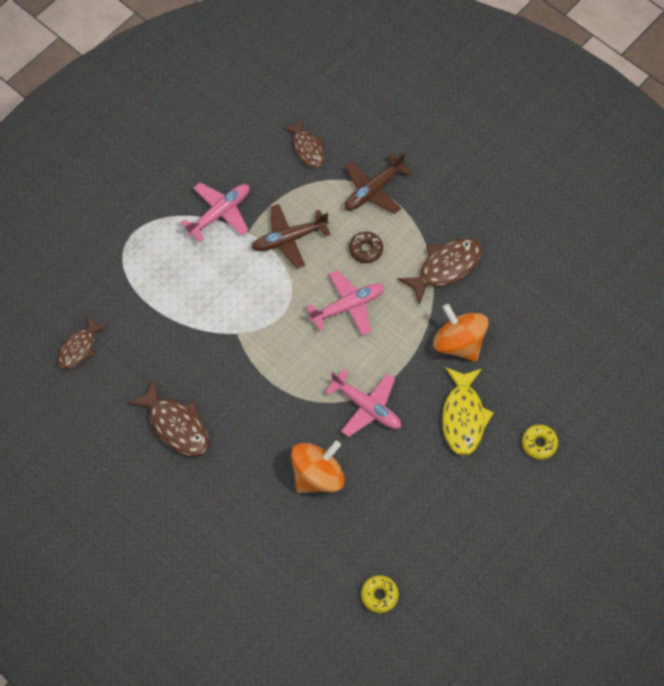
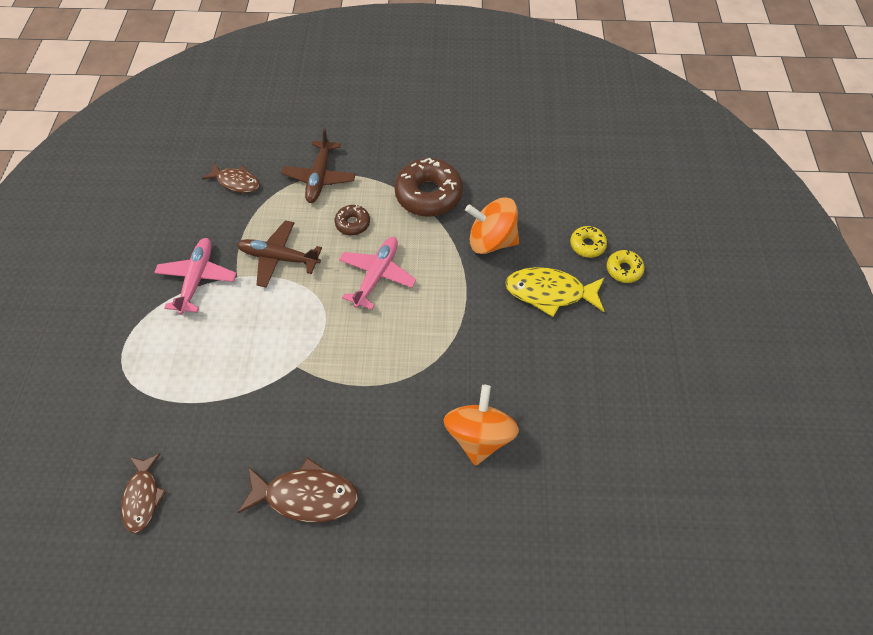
camera: 40 degrees left, 5 degrees down
(289, 239) = (279, 258): brown plane -> brown plane turned 75 degrees clockwise
(366, 406) = (466, 343): pink plane -> none
(379, 595) = (631, 498): yellow donut -> yellow donut (587, 245)
(445, 267) = (428, 194): brown fish -> brown donut
(463, 417) = (549, 292): yellow fish -> yellow fish turned 135 degrees clockwise

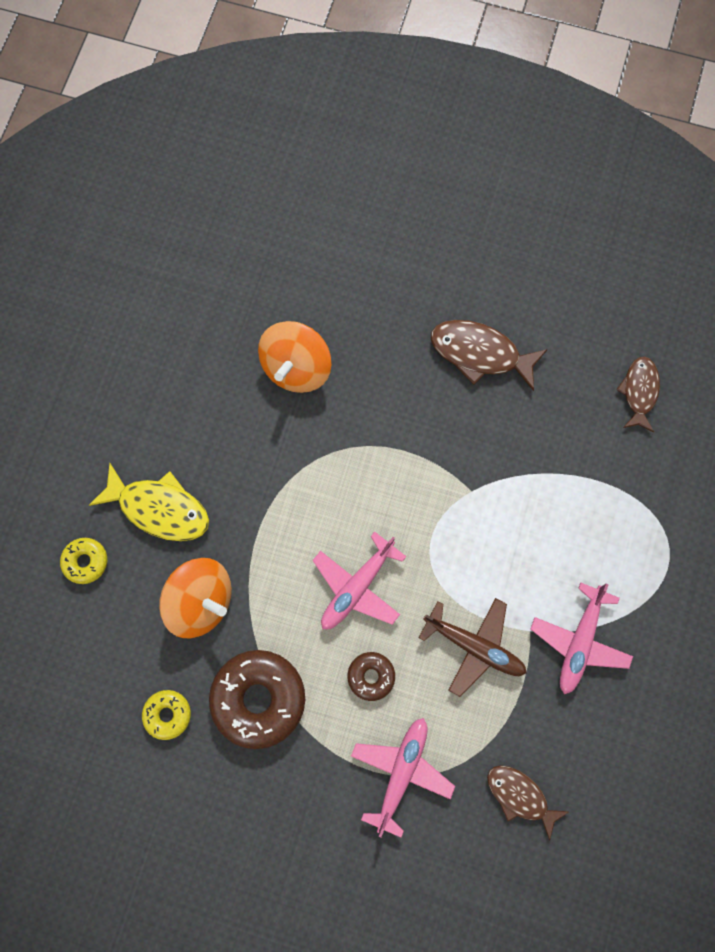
camera: 165 degrees left, 15 degrees up
(320, 177) = (401, 772): brown plane -> pink plane
(623, 269) = (59, 515): yellow donut -> yellow donut (167, 714)

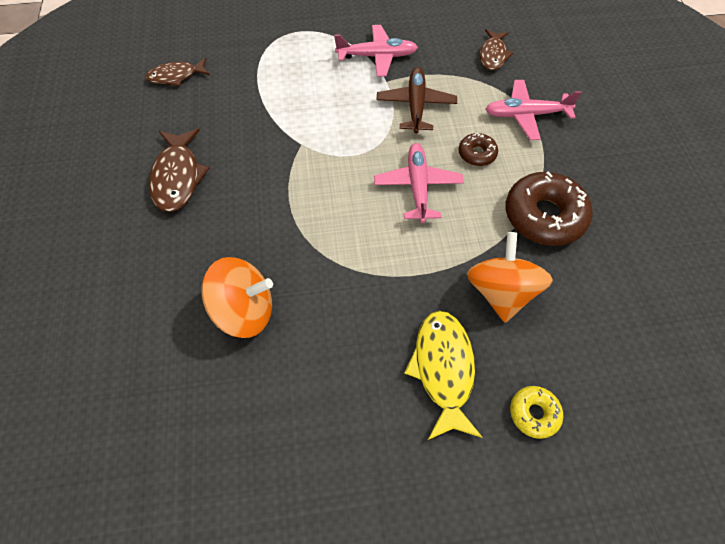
camera: 115 degrees left, 15 degrees down
(167, 714) = (604, 274): yellow donut -> none
(357, 586) = (417, 186): pink plane -> pink plane turned 105 degrees counterclockwise

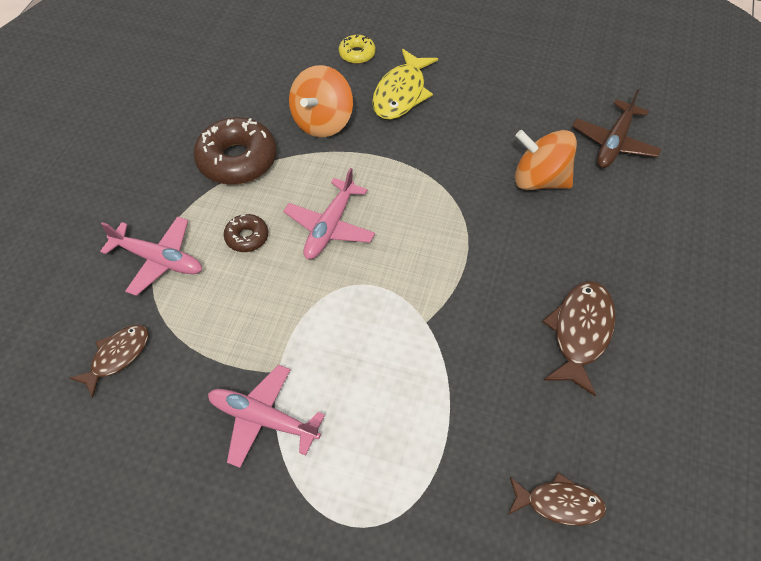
camera: 155 degrees left, 5 degrees down
(415, 105) = (267, 320): brown plane -> brown plane (614, 142)

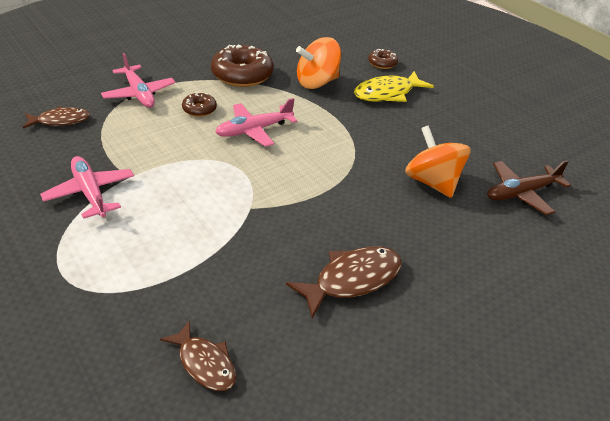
camera: 35 degrees right, 15 degrees down
(357, 54) = (382, 63): yellow donut -> brown donut

